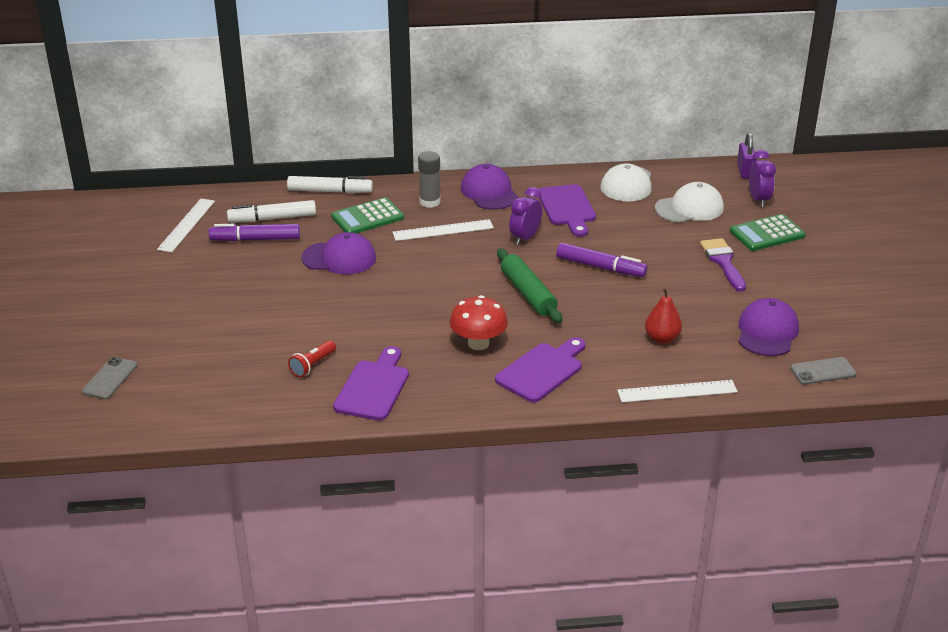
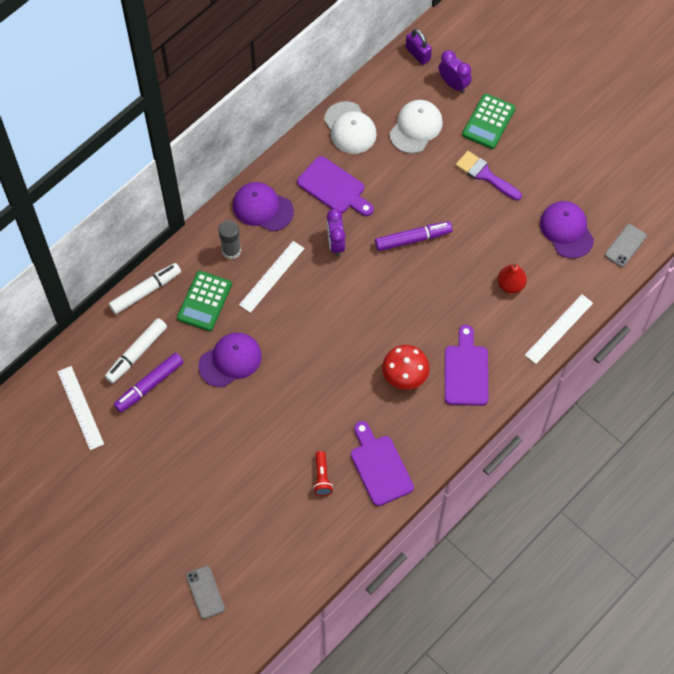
camera: 40 degrees left, 30 degrees up
(528, 293) = (391, 302): green rolling pin -> none

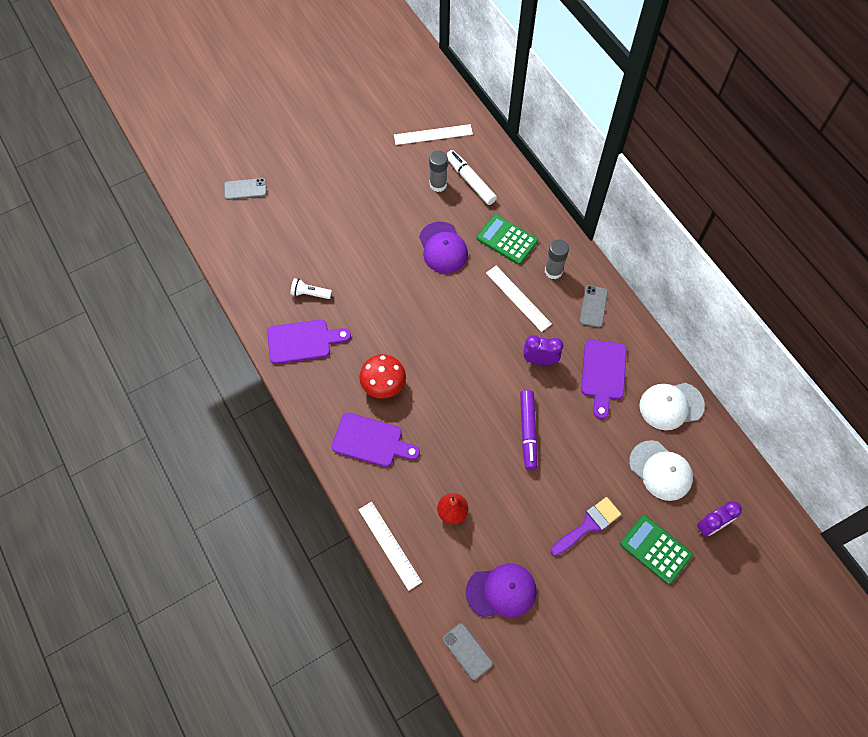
camera: 105 degrees right, 0 degrees up
(146, 291) = (528, 198): white marker -> none
(149, 385) = (438, 184): purple marker -> grey glue stick
(262, 208) = (593, 306): purple cap -> grey phone
(322, 477) = (310, 293): red flashlight -> white flashlight
(334, 187) = (603, 373): purple cutting board -> purple cutting board turned 45 degrees counterclockwise
(418, 54) = (756, 498): purple padlock -> none

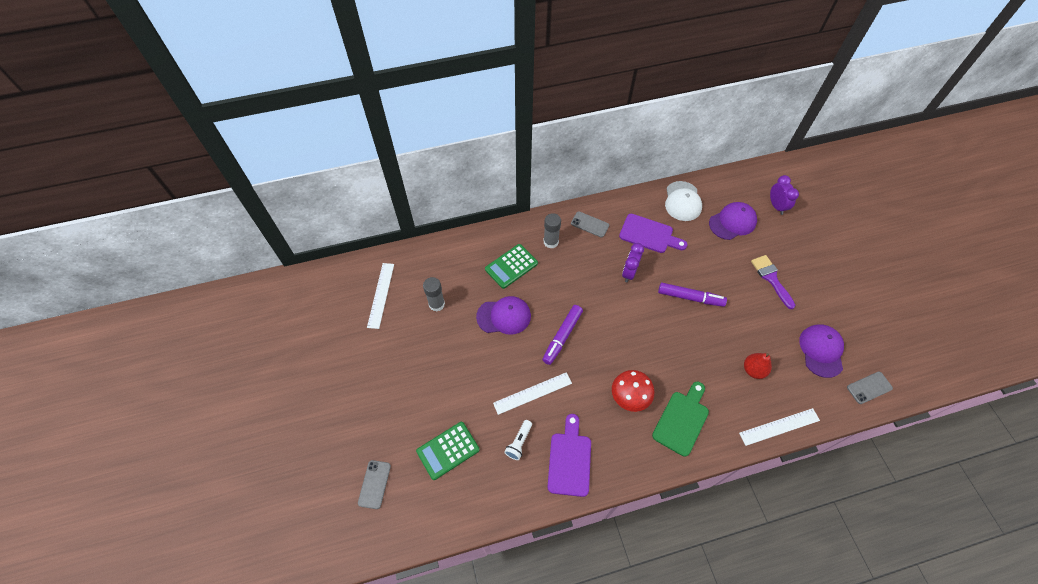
camera: 75 degrees left, 5 degrees down
(371, 441) = (682, 420): purple cutting board -> green cutting board
(435, 307) = (562, 336): none -> purple marker
(470, 181) = (442, 278): white marker -> none
(518, 298) = (569, 273): white ruler -> white ruler (532, 393)
(655, 549) = (792, 243): green calculator -> green calculator (448, 450)
(660, 470) = (732, 222): white cap -> purple cap

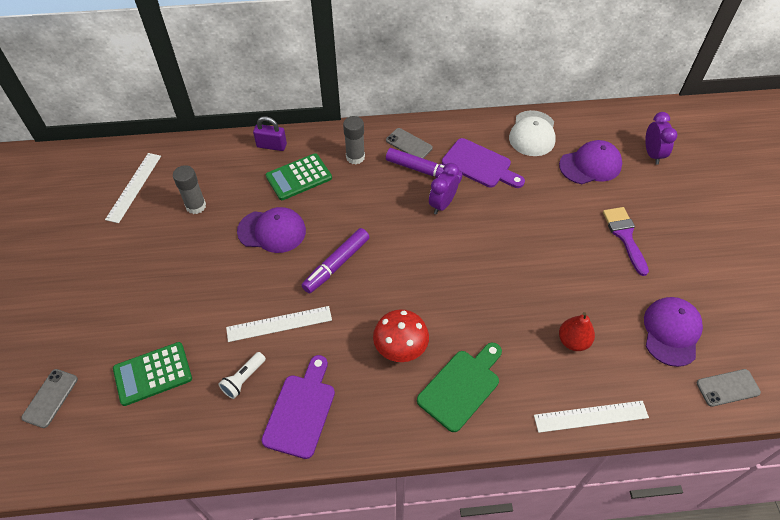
camera: 10 degrees right, 5 degrees down
(481, 241) = (271, 146): none -> purple padlock
(690, 297) = (512, 243): purple marker -> purple marker (423, 171)

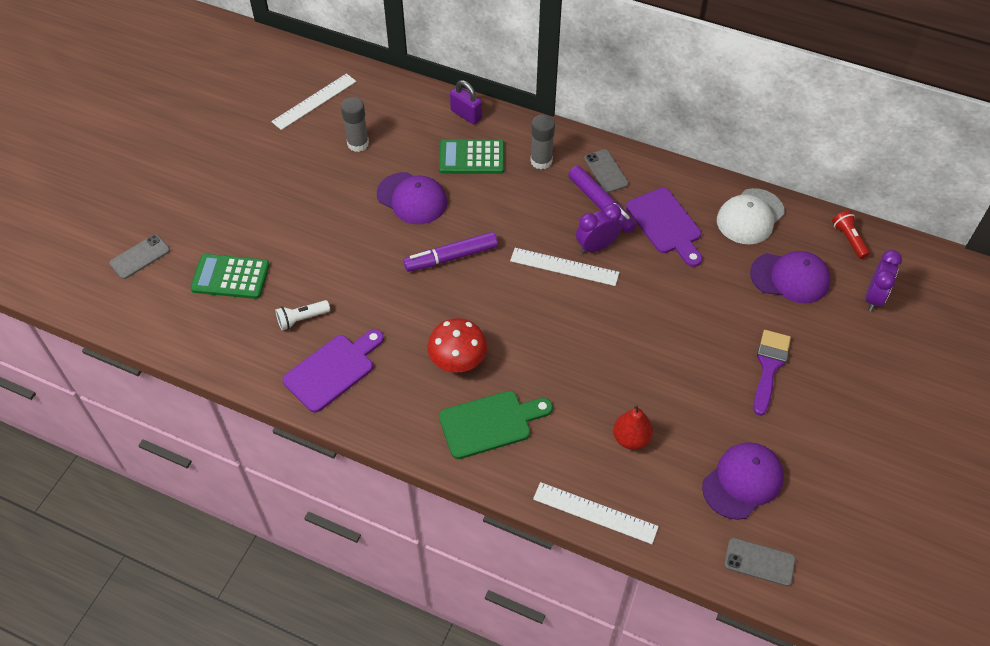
camera: 30 degrees right, 0 degrees up
(279, 323) = (363, 286): white ruler -> white ruler (564, 266)
(607, 121) = (849, 239): none -> red flashlight

